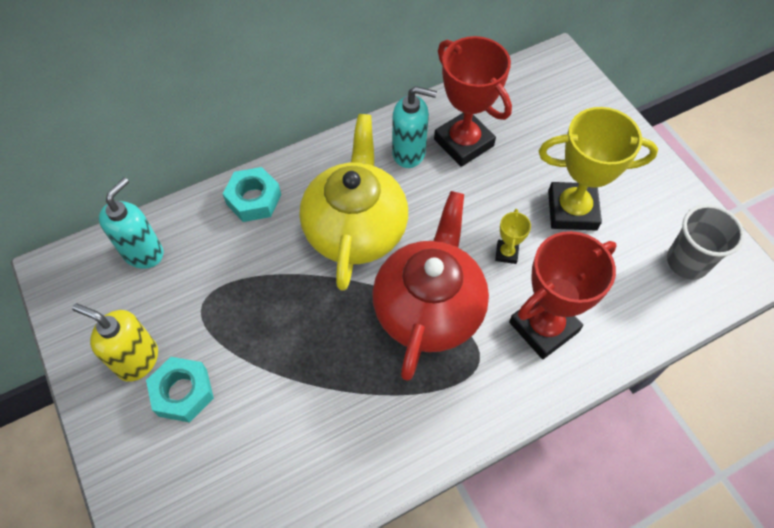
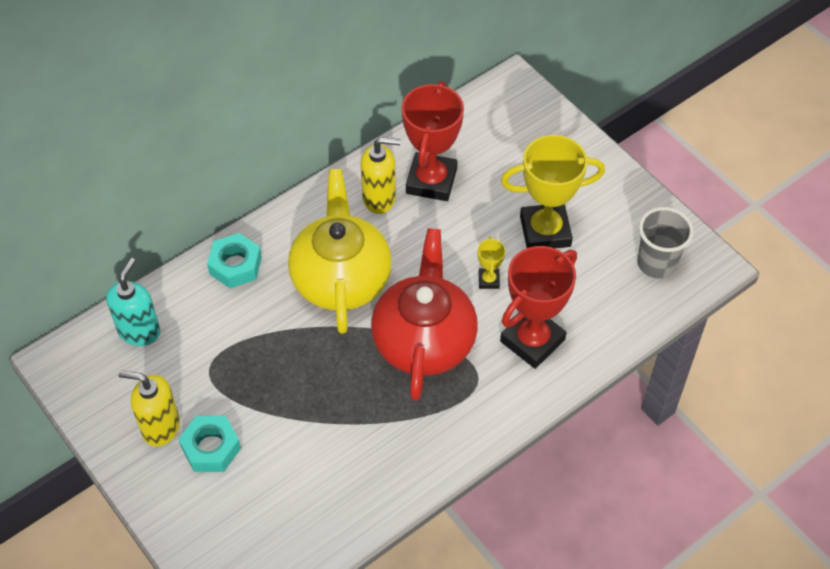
camera: 10 degrees left, 5 degrees down
(409, 153) = (379, 198): turquoise soap dispenser -> yellow soap dispenser
(463, 142) = (431, 181): red trophy -> red trophy turned 60 degrees clockwise

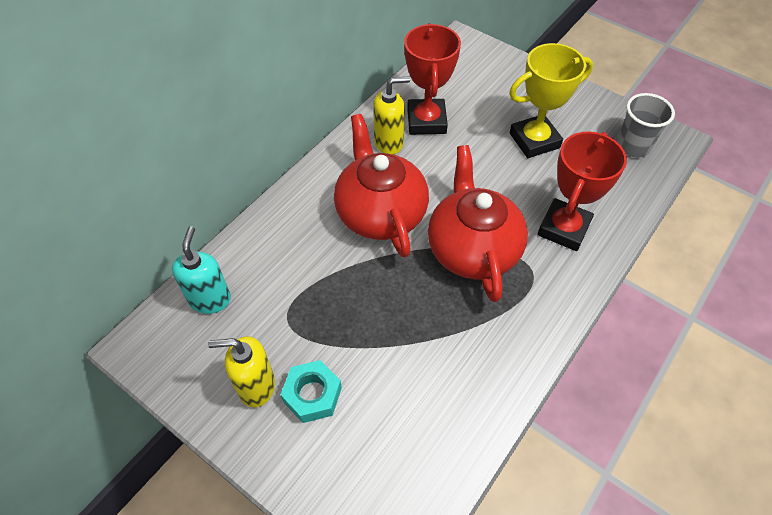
camera: 15 degrees left, 0 degrees up
(235, 265) = (283, 222): turquoise nut -> none
(341, 278) = (380, 213): yellow teapot -> red teapot
(488, 280) = (506, 187): yellow trophy -> none

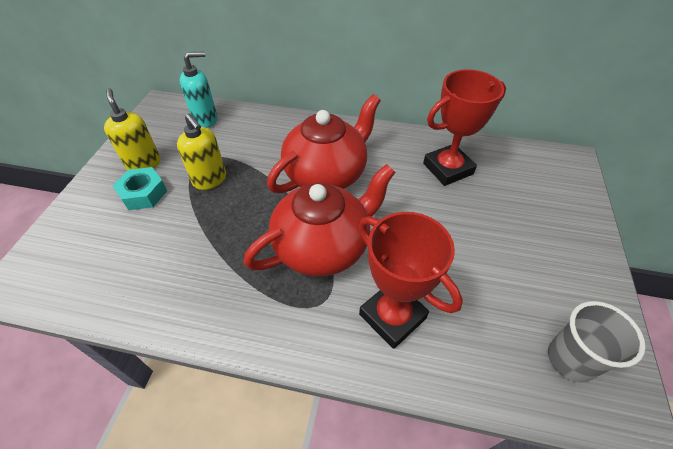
camera: 65 degrees right, 5 degrees down
(389, 142) = (404, 154): yellow soap dispenser -> yellow soap dispenser (210, 180)
(534, 140) = (493, 255): yellow trophy -> none
(563, 228) = (392, 316): red trophy -> red trophy turned 45 degrees clockwise

